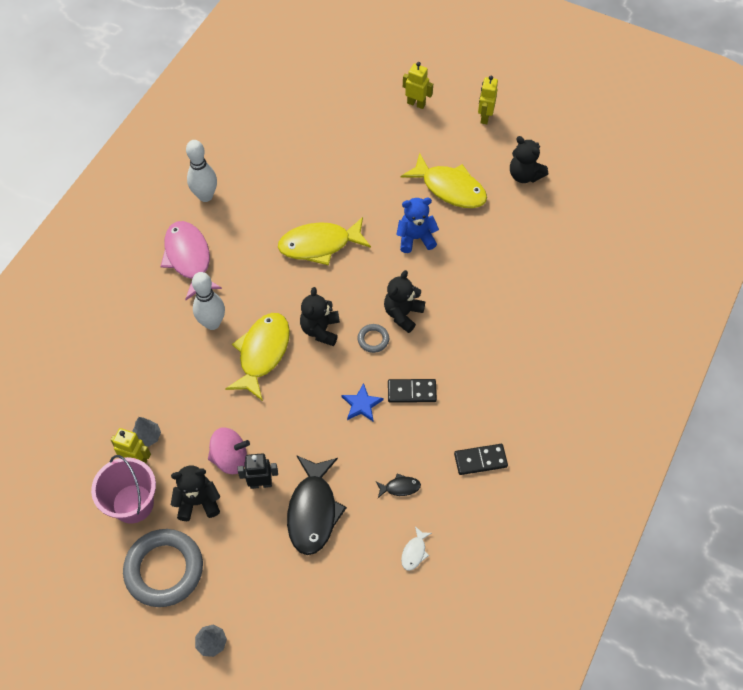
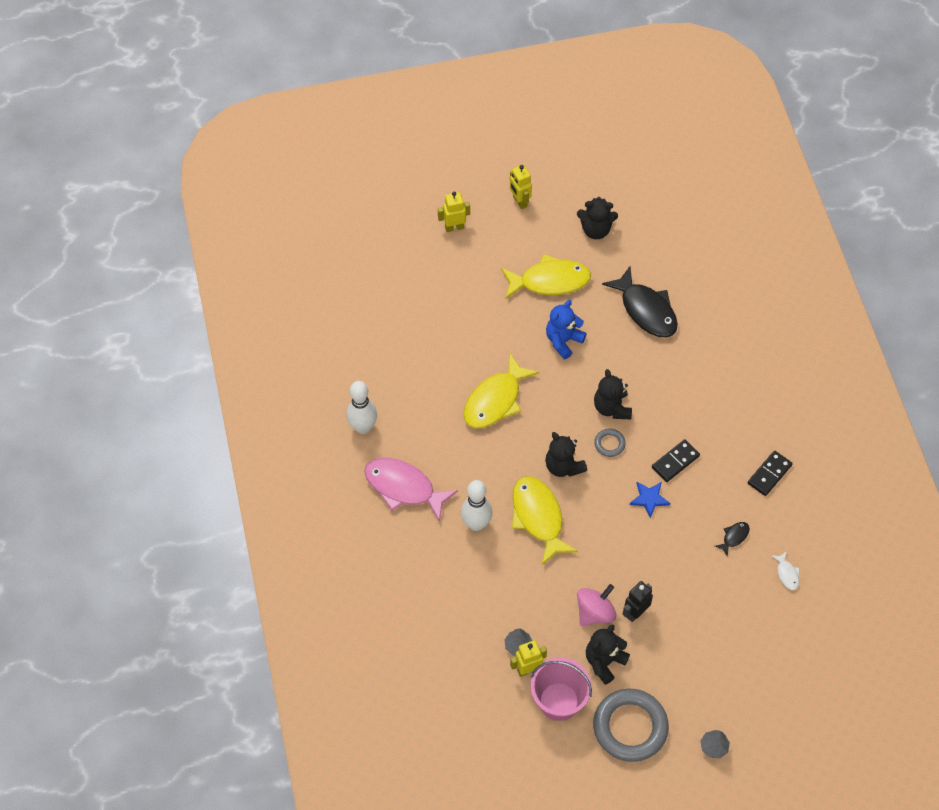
camera: 40 degrees left, 0 degrees up
(313, 511) = (691, 602): black fish -> black fish (646, 310)

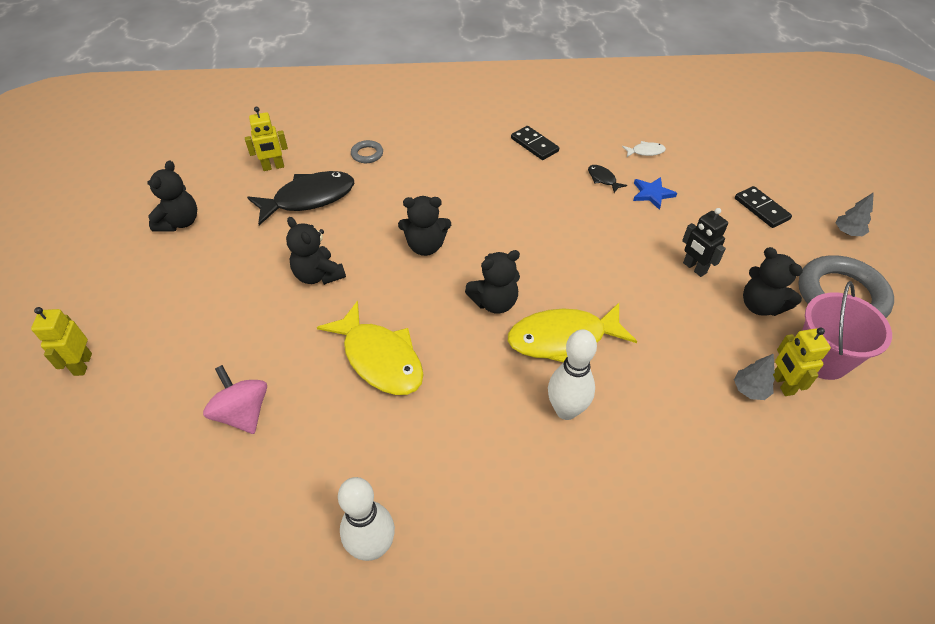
camera: 80 degrees left, 10 degrees down
(403, 487) = (494, 499): pink fish -> none
(519, 201) = (91, 286): yellow robot -> yellow robot (273, 167)
(550, 281) = (227, 274): yellow fish -> none
(563, 341) = (318, 275): blue teddy bear -> black teddy bear
(595, 612) = (696, 304): pink spinning top -> pink spinning top (243, 413)
(609, 444) = (473, 256): grey ring -> grey ring (367, 154)
(649, 499) = (550, 234): blue star -> blue star (652, 194)
(675, 462) = (507, 206): black domino -> black domino (761, 209)

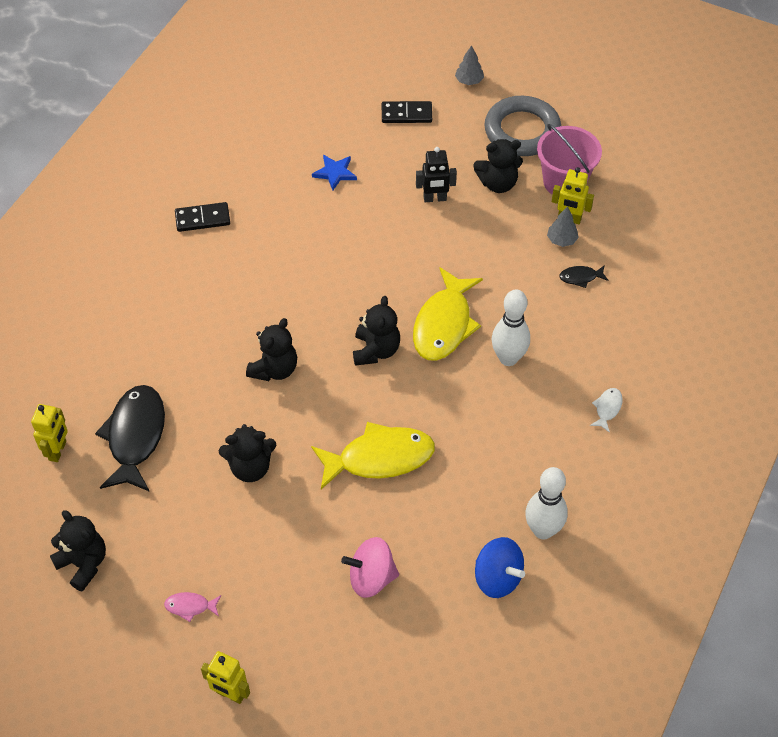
camera: 60 degrees left, 5 degrees up
(163, 299) = (190, 606): none -> pink fish
(290, 528) = (497, 578): none -> blue spinning top
(367, 154) = (104, 360): grey ring -> none
(603, 179) = (290, 195): black fish -> black fish (580, 277)
(645, 152) = (279, 144): white fish -> white fish (607, 408)

